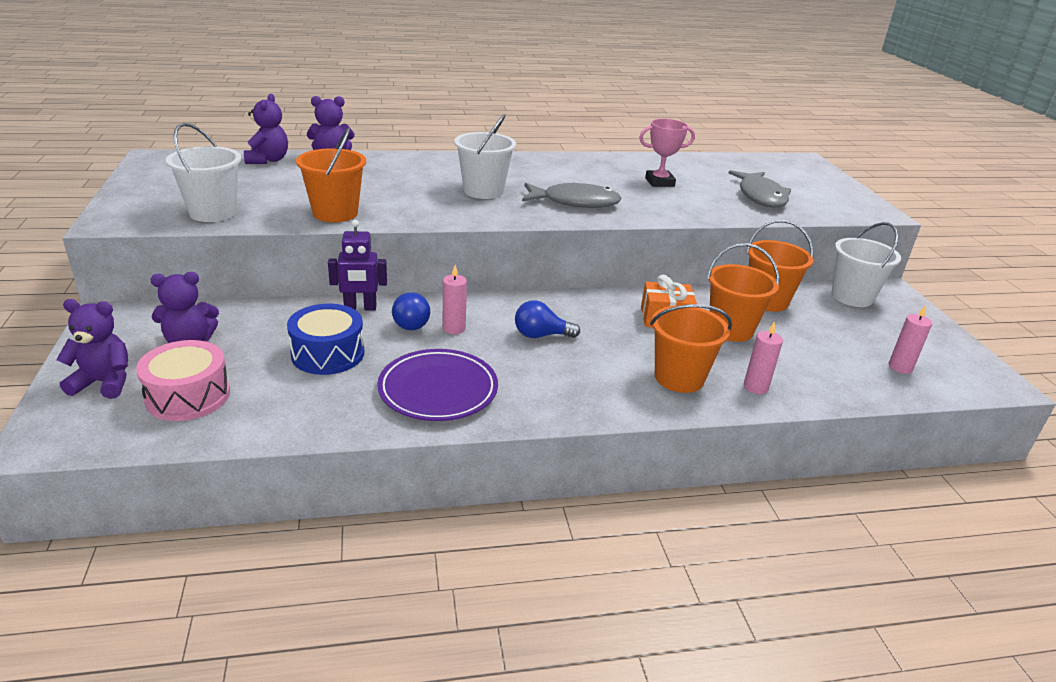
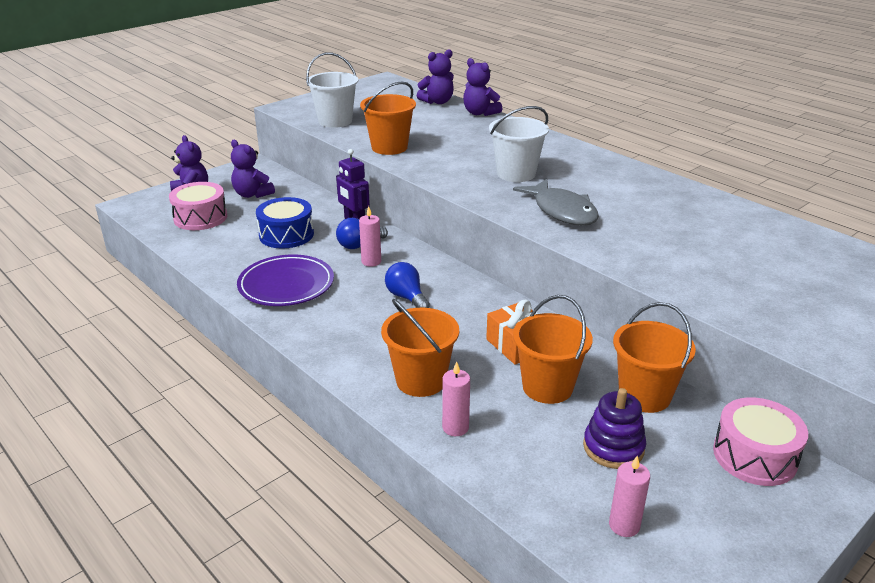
camera: 60 degrees right, 0 degrees up
(659, 182) = (691, 232): pink trophy -> none
(760, 196) = (770, 292): grey fish -> none
(818, 336) = (613, 447): none -> purple stacking toy
(852, 297) = (754, 456): white bucket -> pink drum

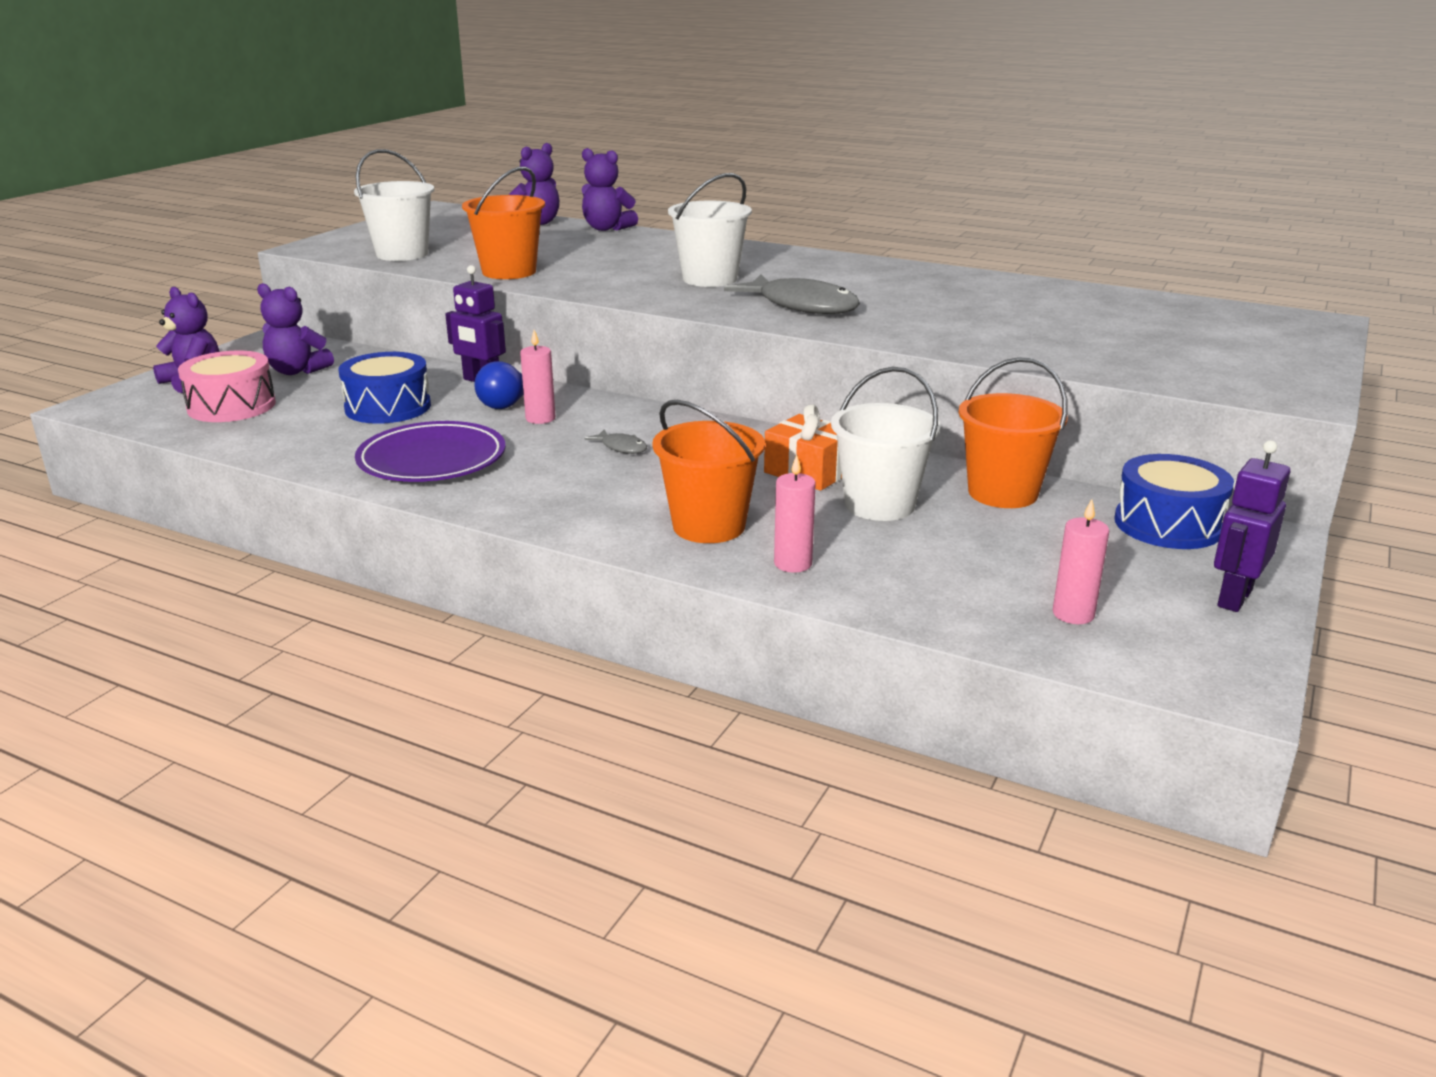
camera: 20 degrees left, 5 degrees down
(406, 297) = (621, 447): blue light bulb -> grey fish
(547, 387) = (879, 505): orange bucket -> white bucket
(613, 447) = (1004, 546): purple stacking toy -> none
(754, 456) = (1168, 524): pink drum -> blue drum
(761, 543) = (1234, 598): none -> purple robot

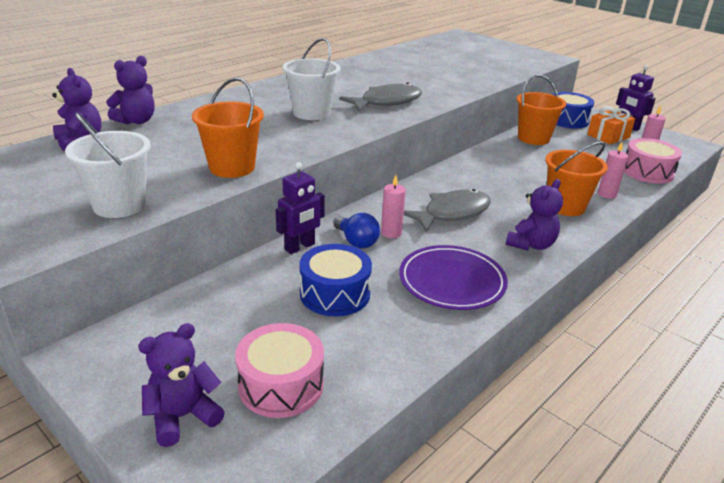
camera: 75 degrees left, 5 degrees up
(297, 371) = (203, 340): purple teddy bear -> purple teddy bear (531, 244)
(621, 447) = (452, 213): grey fish -> grey fish, size x2.24
(808, 472) = (501, 171): orange gift -> orange gift (608, 136)
(879, 505) = (543, 164): white bucket -> none
(955, 611) = (647, 172): none -> pink drum

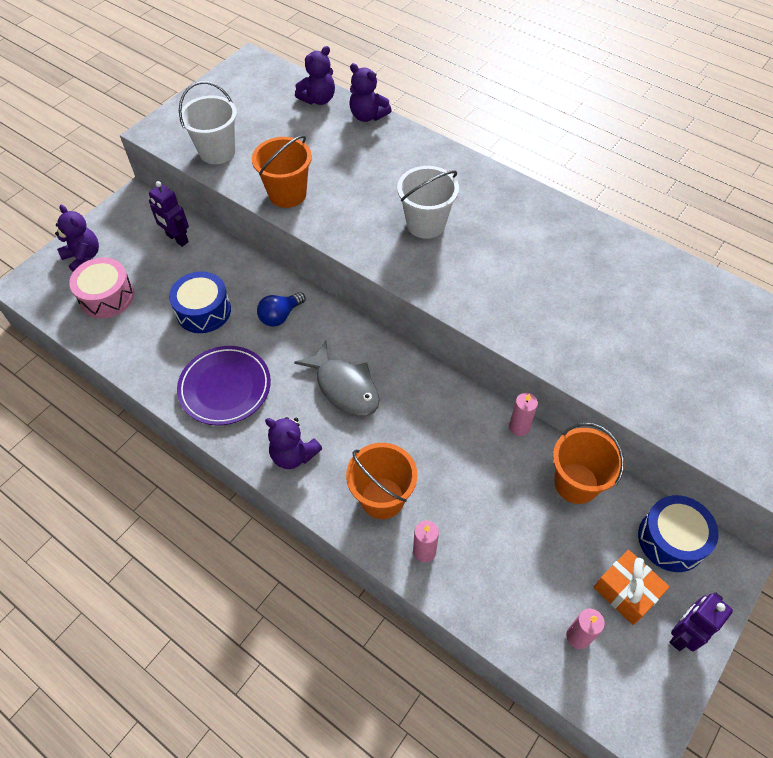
camera: 85 degrees right, 25 degrees up
(300, 247) = (266, 280): purple robot -> purple robot (177, 239)
(386, 102) = (481, 282): grey fish -> none
(391, 233) = (298, 339): pink candle -> pink candle (519, 427)
(647, 172) = (508, 621): pink drum -> none

